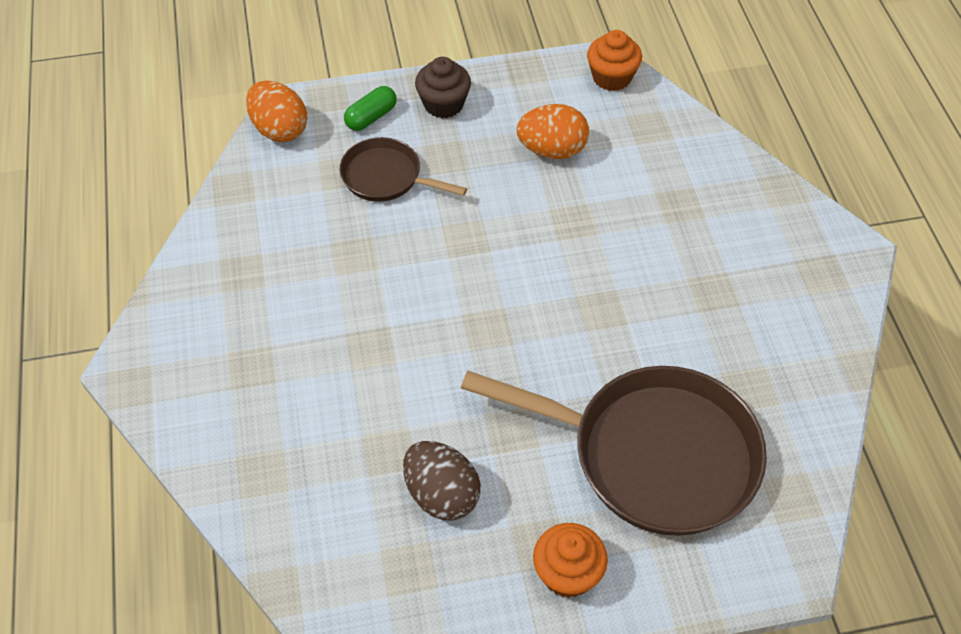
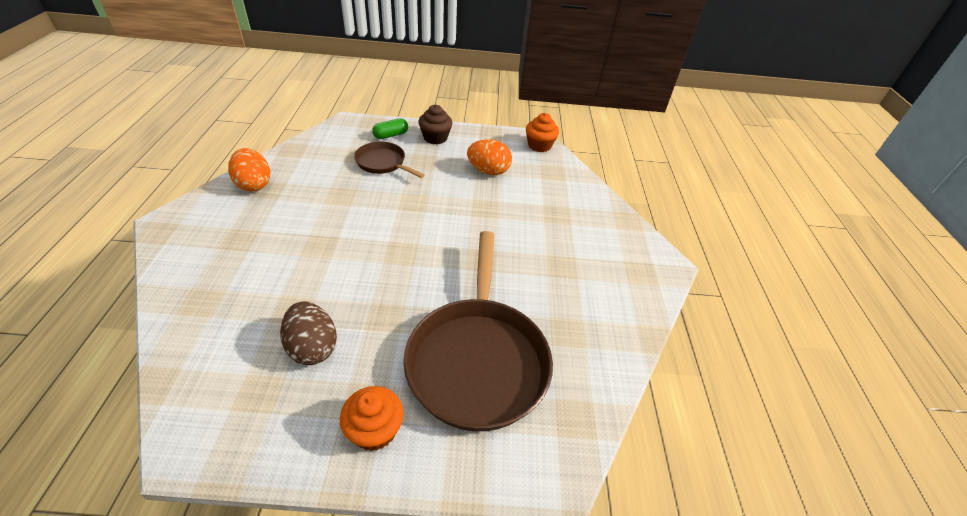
camera: 10 degrees right, 10 degrees down
(279, 129) = (336, 130): orange egg -> orange egg (254, 184)
(652, 454) = (478, 359): brown pan -> brown pan turned 60 degrees clockwise

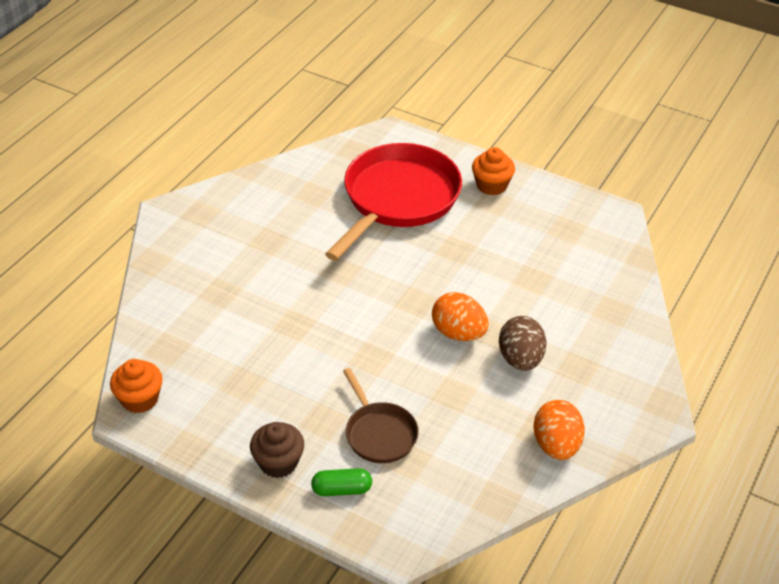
camera: 150 degrees left, 0 degrees up
(312, 347) = (522, 245): brown egg -> brown egg (520, 359)
(478, 359) = (397, 199): brown pan -> red pan
(488, 171) = (248, 376): orange egg -> orange egg (458, 333)

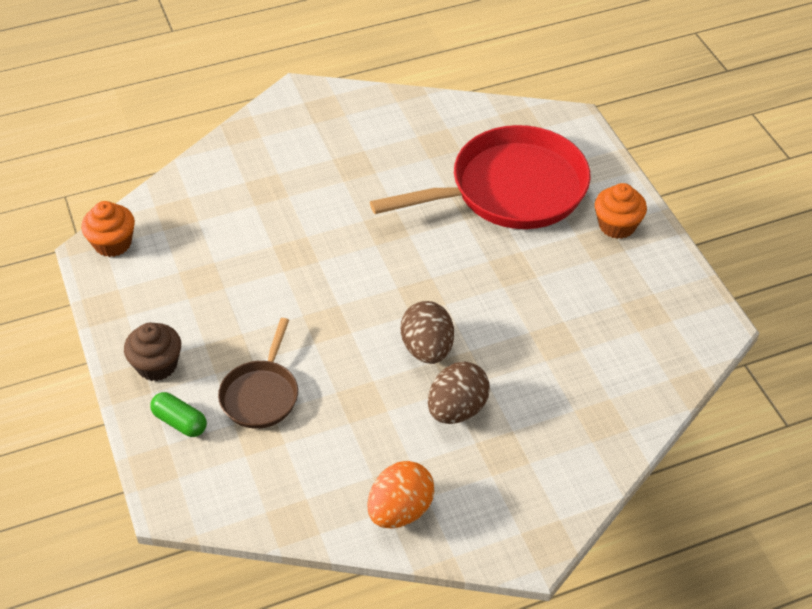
camera: 40 degrees right, 5 degrees up
(458, 333) = (427, 349): orange egg -> brown egg

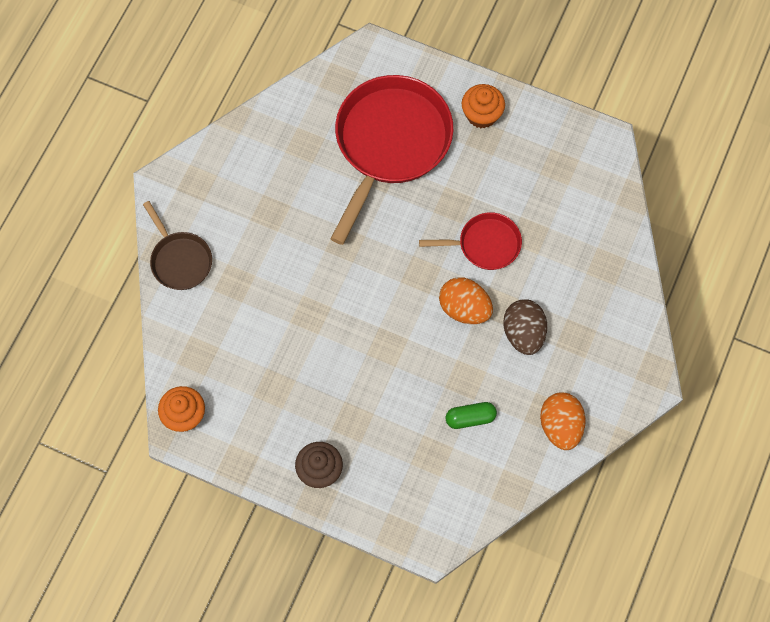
camera: 45 degrees left, 20 degrees up
(180, 422) = (378, 492): green capsule -> green capsule (470, 418)
(261, 394) = (404, 430): brown pan -> brown pan (179, 260)
(427, 349) = (464, 309): brown egg -> orange egg
(504, 317) = (485, 244): none -> red pan

